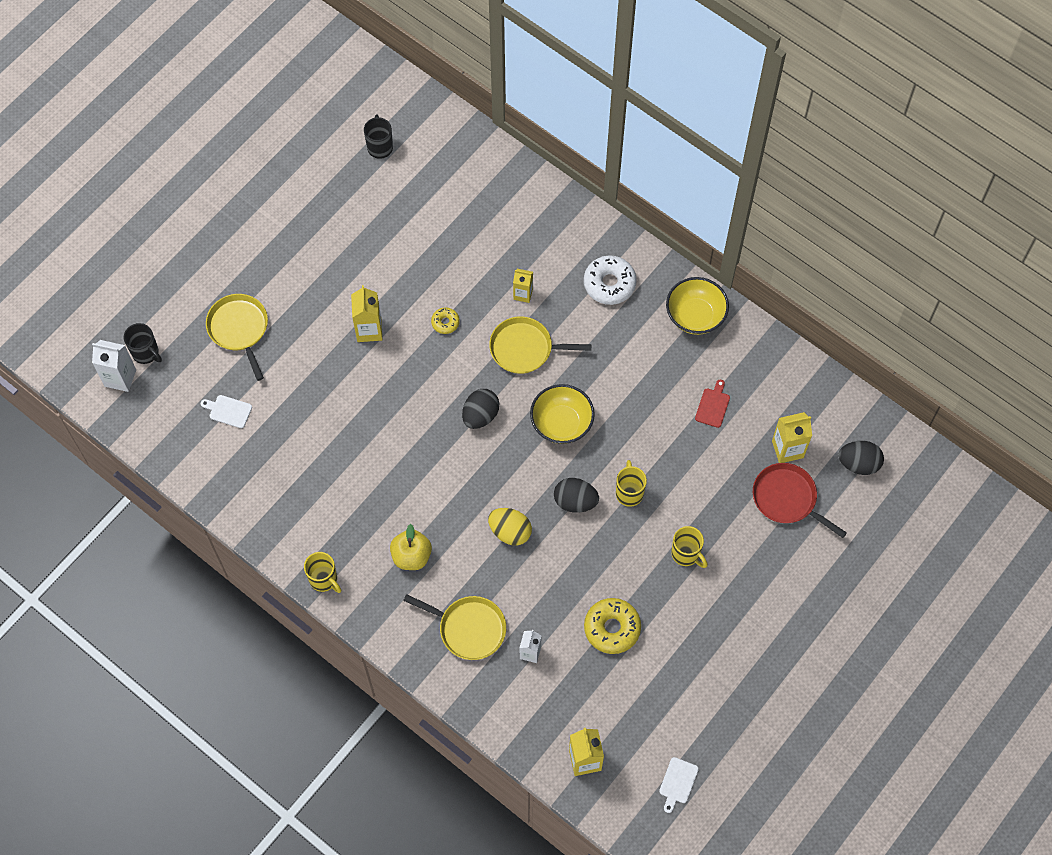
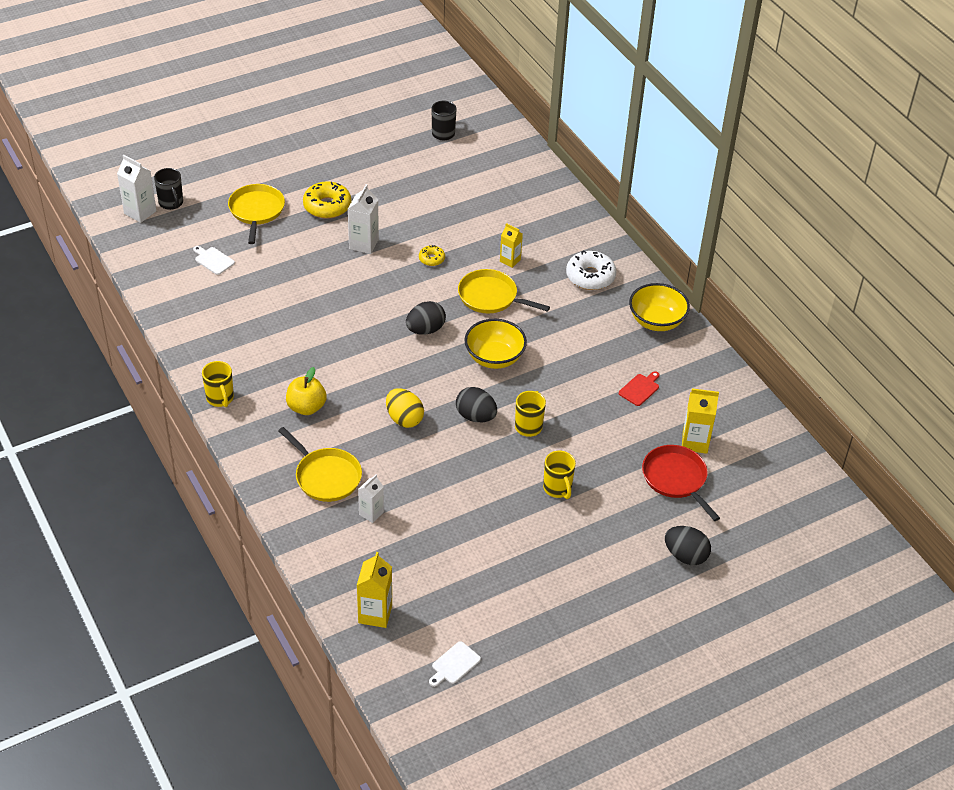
camera: 20 degrees right, 20 degrees down
(369, 330) = (363, 244): yellow carton -> white carton
(612, 628) = (457, 521): yellow donut -> yellow donut (327, 206)
(858, 463) = (758, 475): black egg -> black egg (685, 556)

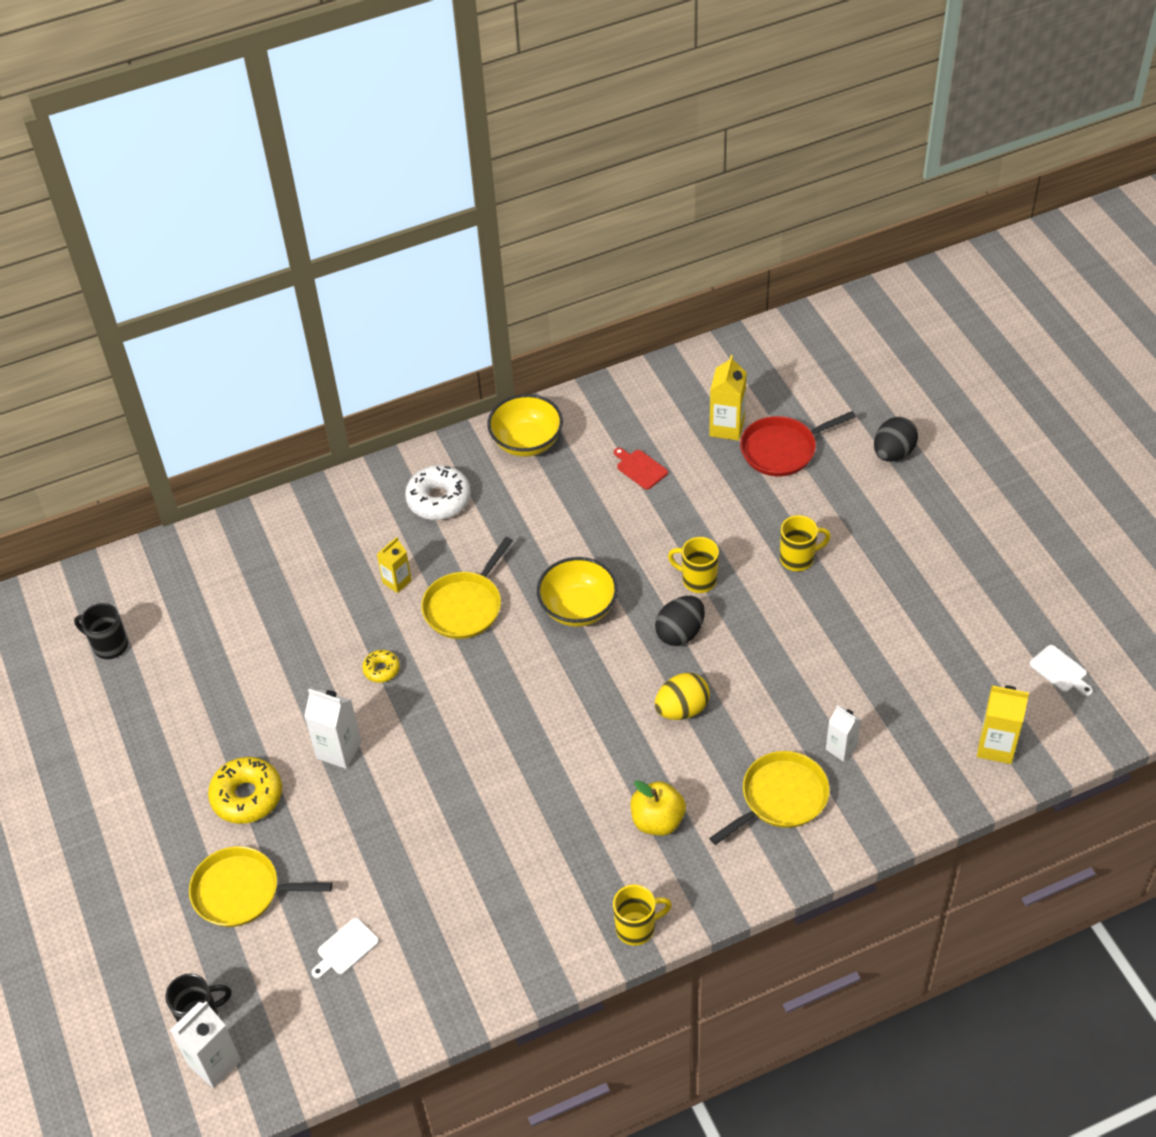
camera: 80 degrees left, 5 degrees up
(425, 330) = (520, 681): black egg -> none

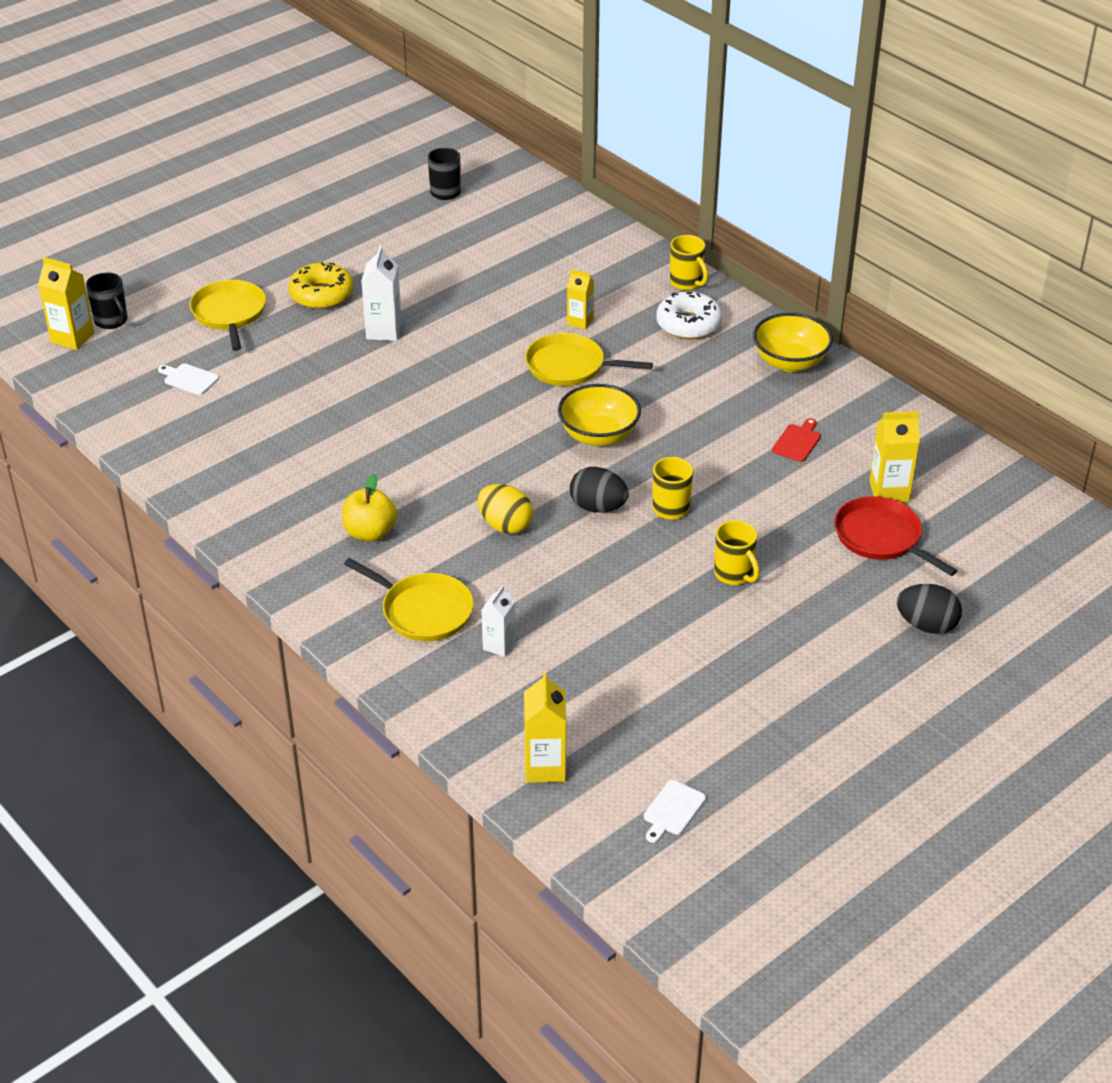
camera: 70 degrees right, 10 degrees down
(214, 1063) = (72, 338): white carton -> yellow carton
(381, 669) = (478, 335): yellow donut -> none
(637, 928) = (250, 541): yellow mug -> yellow mug (687, 283)

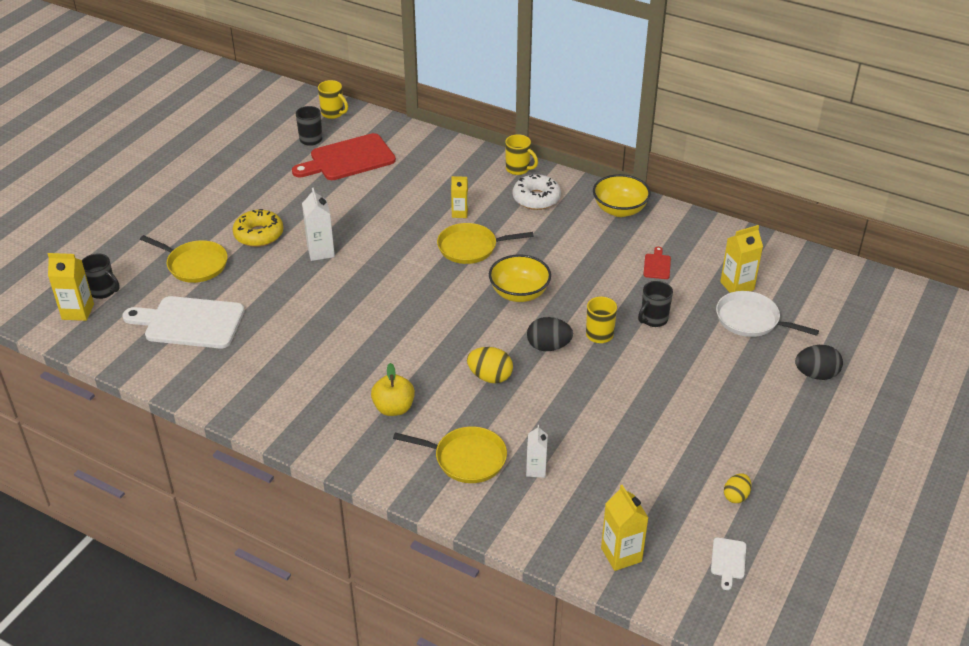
camera: 20 degrees left, 0 degrees up
(189, 379) = (189, 322): white cutting board -> white cutting board, size x2.33
(229, 314) = (195, 265): yellow pan -> yellow pan turned 150 degrees clockwise
(478, 226) = (348, 159): none -> red cutting board
(728, 740) = (736, 496): none -> yellow egg
(734, 574) = (670, 372): yellow mug -> yellow mug (333, 113)
(751, 507) = (653, 319): none -> black mug
(881, 537) = (750, 320): red pan -> white pan

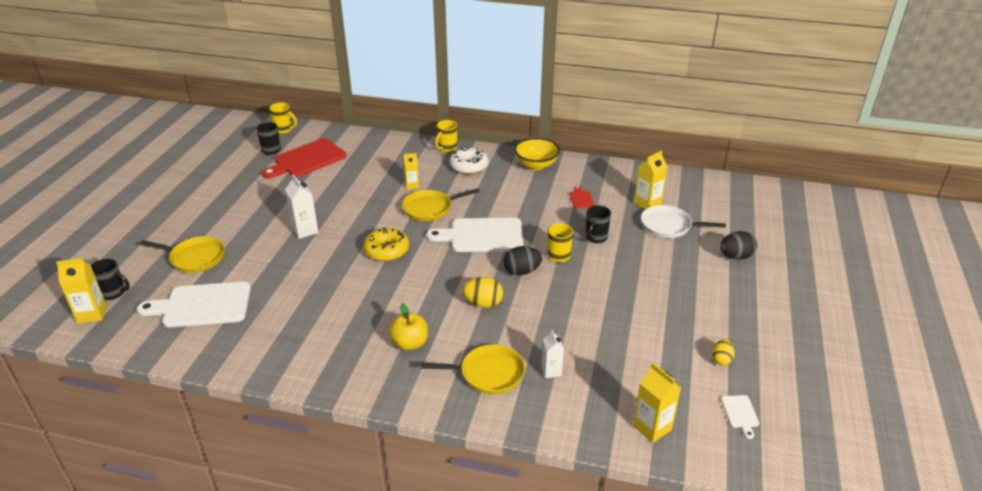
camera: 15 degrees left, 5 degrees down
(259, 235) = (247, 226): yellow donut -> yellow donut (387, 250)
(518, 169) = (447, 148): yellow mug -> yellow mug turned 105 degrees clockwise
(519, 293) = (482, 236): yellow bowl -> white cutting board

